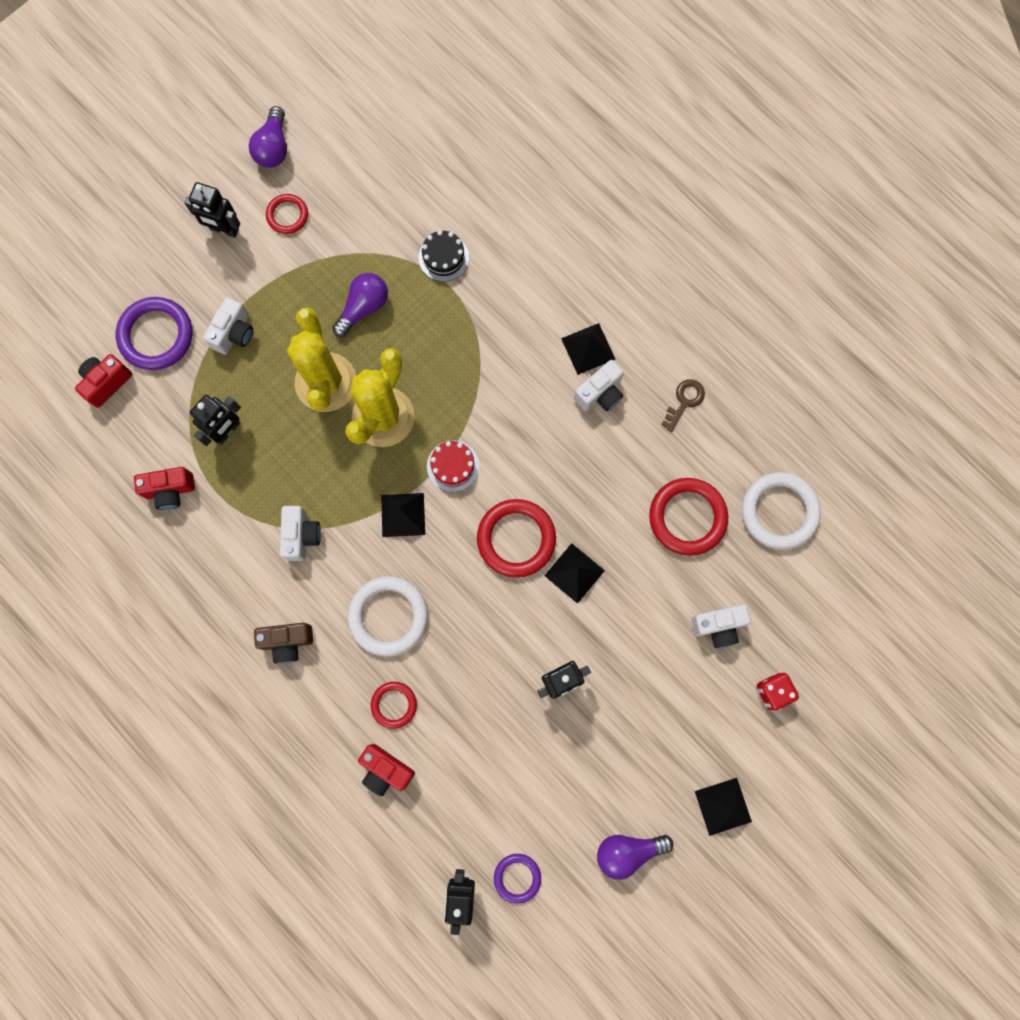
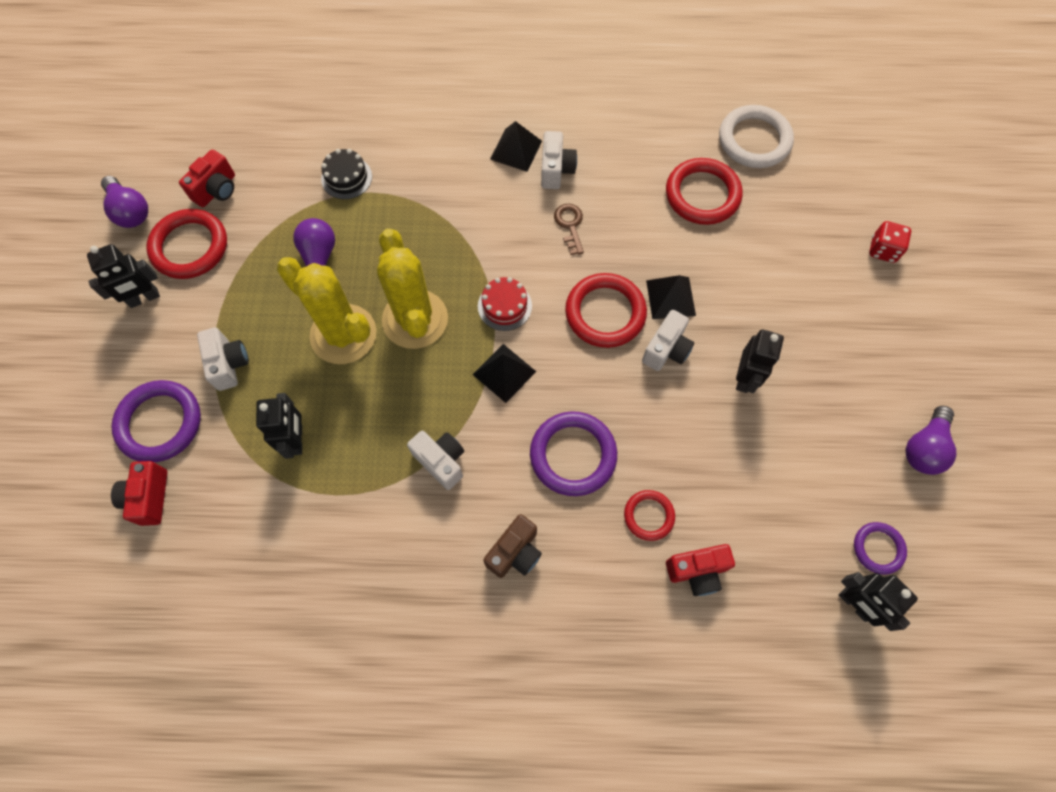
camera: 45 degrees left, 10 degrees down
(170, 490) = (293, 530): red camera -> red camera (217, 190)
(287, 215) = (190, 247): red ring -> red ring, size x1.76
(388, 616) = (573, 455): white ring -> purple ring
(684, 401) = (617, 127): brown key -> brown key (570, 225)
(718, 626) = (802, 243): white camera -> white camera (666, 350)
(723, 806) = (943, 353): black pyramid -> none

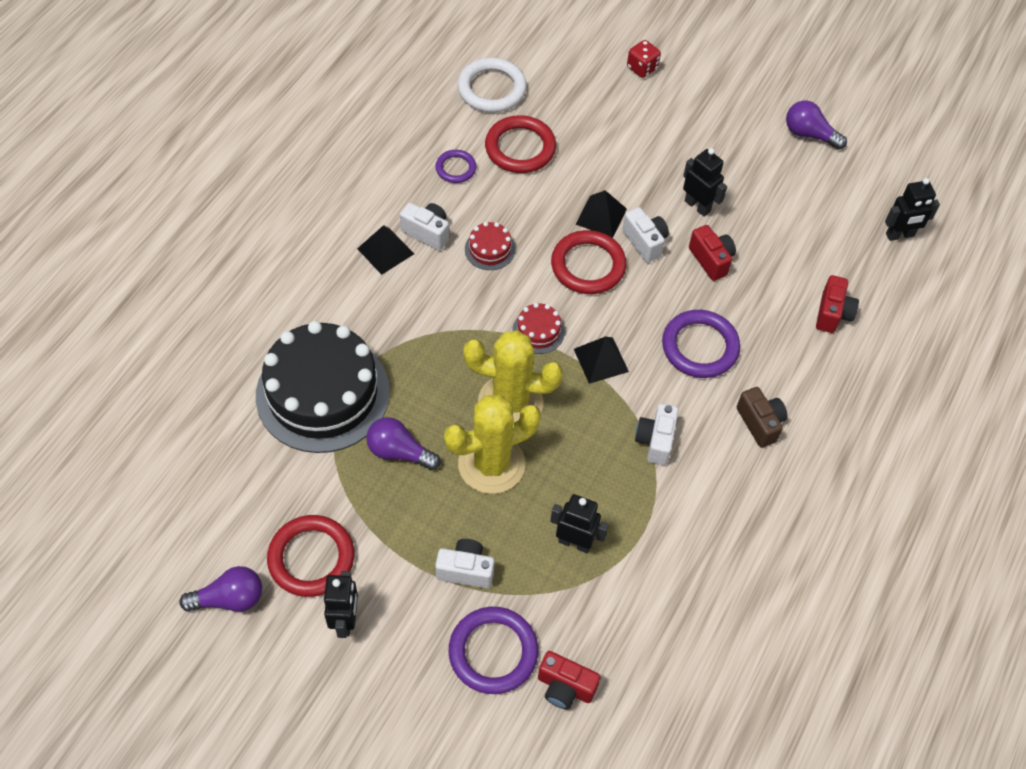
camera: 65 degrees left, 10 degrees down
(217, 190) = (259, 509): red camera -> red camera (711, 260)
(346, 177) = (323, 393): black cake -> black cake, size x2.44
(441, 461) = (655, 441): white camera -> white camera turned 60 degrees counterclockwise
(570, 225) = (489, 249): brown key -> red cake
(648, 516) = (775, 322): red ring -> none
(878, 548) = (867, 200): purple ring -> purple ring (455, 168)
(924, 448) = (809, 134): purple light bulb -> purple light bulb turned 150 degrees clockwise

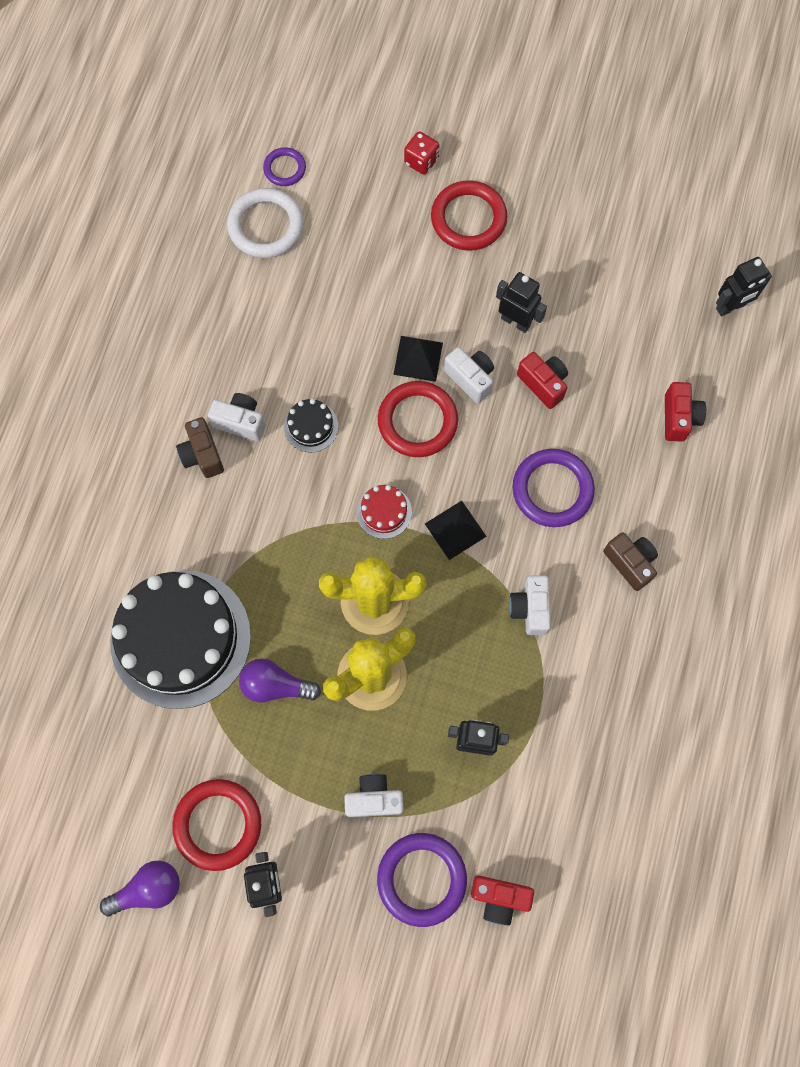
camera: 10 degrees left, 15 degrees up
(385, 251) = (202, 455): black pyramid -> brown camera
(455, 168) = (251, 336): purple ring -> purple ring (284, 169)
(489, 249) = (311, 426): red cake -> black cake
(520, 148) = (314, 294): red ring -> red ring (468, 219)
(809, 134) = (615, 204): purple light bulb -> none

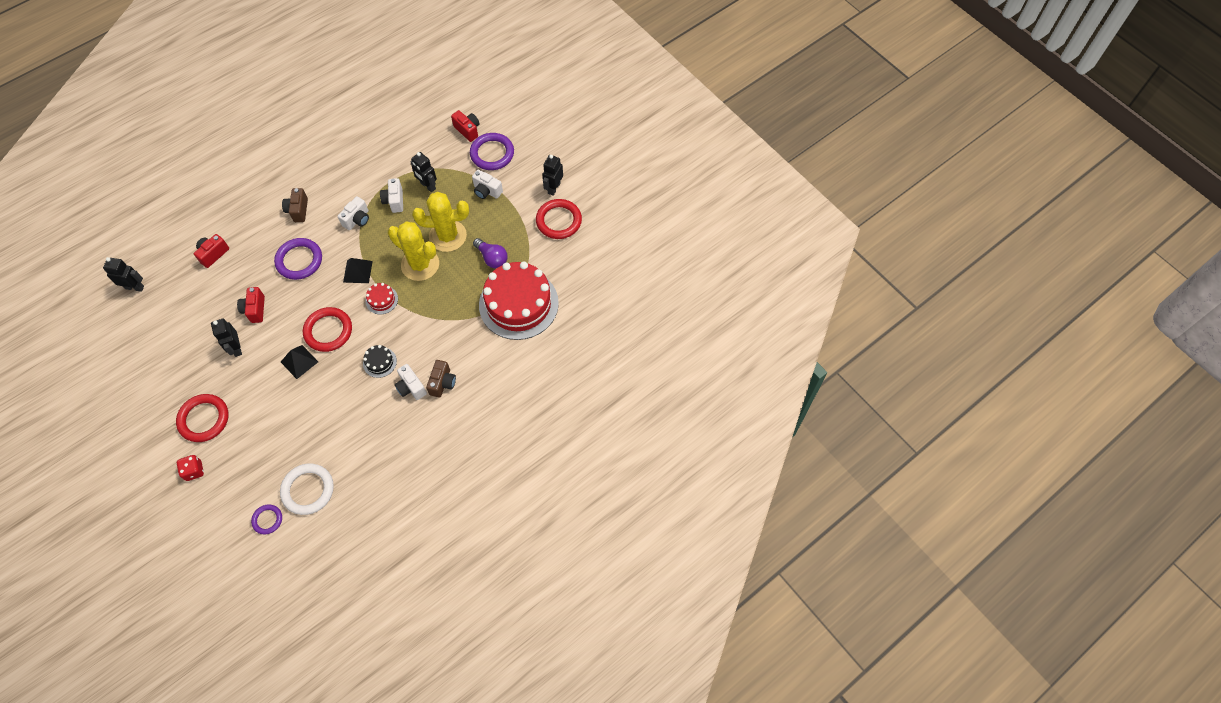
camera: 145 degrees left, 10 degrees down
(148, 889) = (605, 215): purple light bulb -> none
(180, 638) = (518, 304): black cake -> red cake
(470, 378) = (285, 335): white camera -> white camera (394, 201)

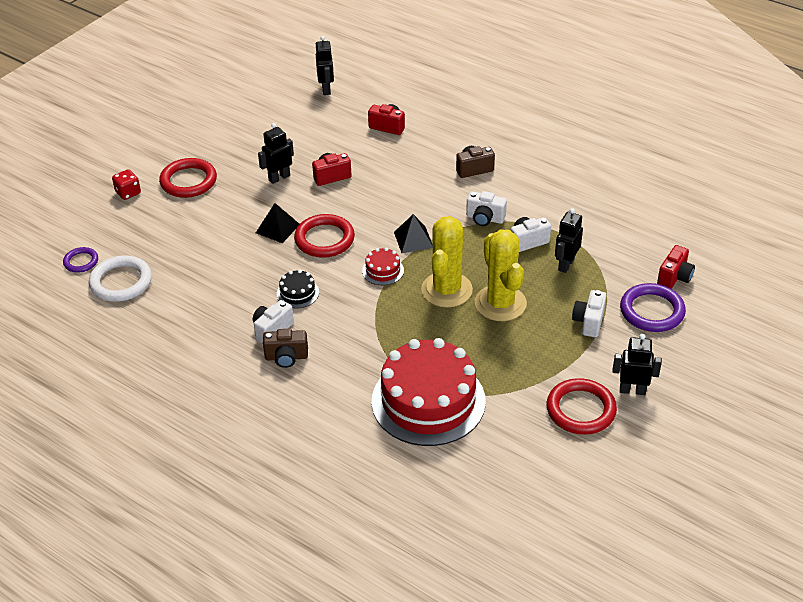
camera: 75 degrees right, 20 degrees down
(299, 260) = (407, 190): purple ring -> none
(492, 258) = (487, 355): purple light bulb -> none

